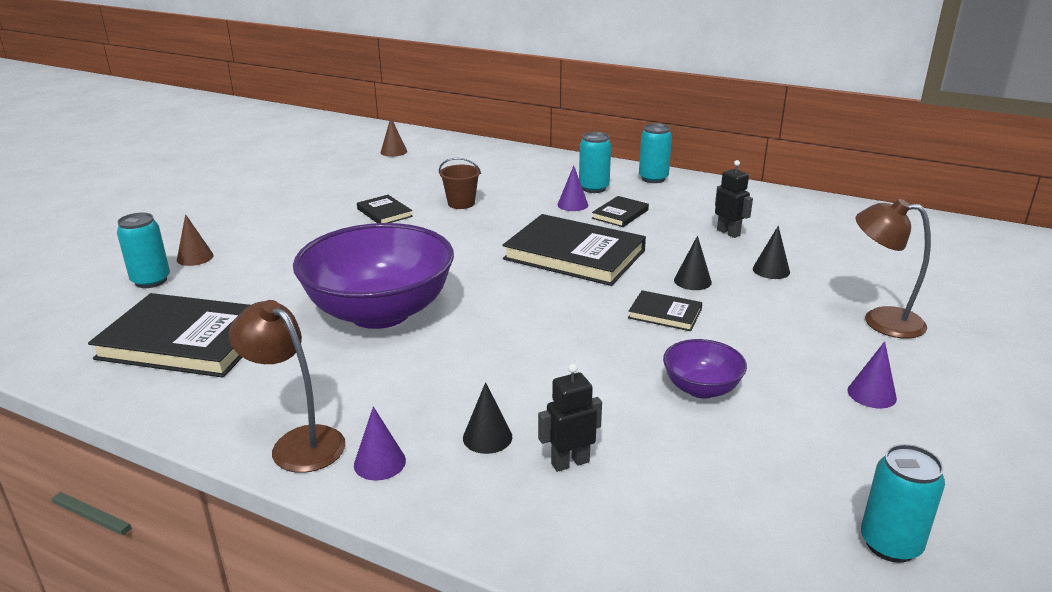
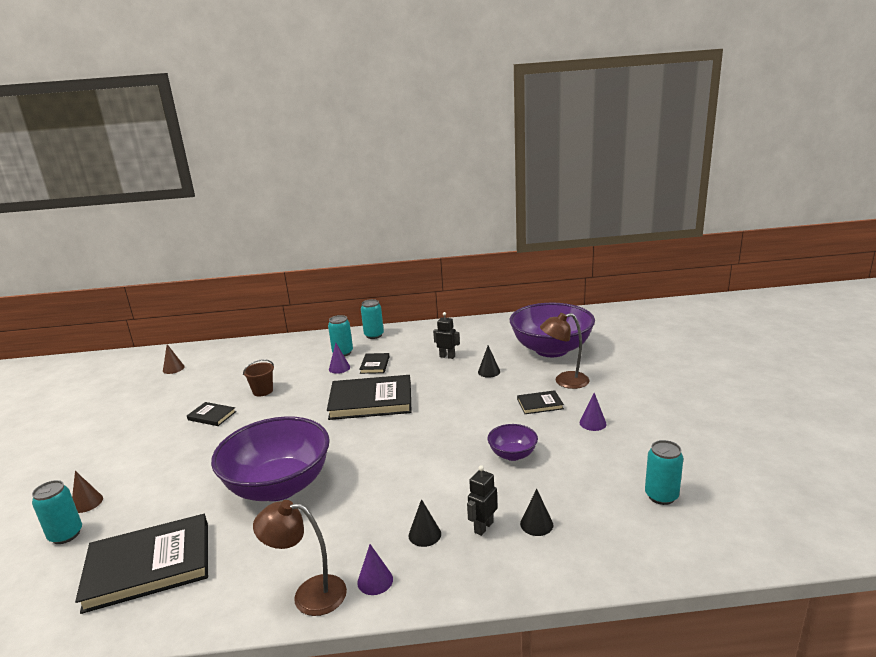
camera: 30 degrees left, 5 degrees down
(665, 314) = (456, 418): black book -> black book (540, 404)
(692, 281) = (453, 393): black cone -> black cone (536, 524)
(901, 270) = (551, 349): none -> purple bowl

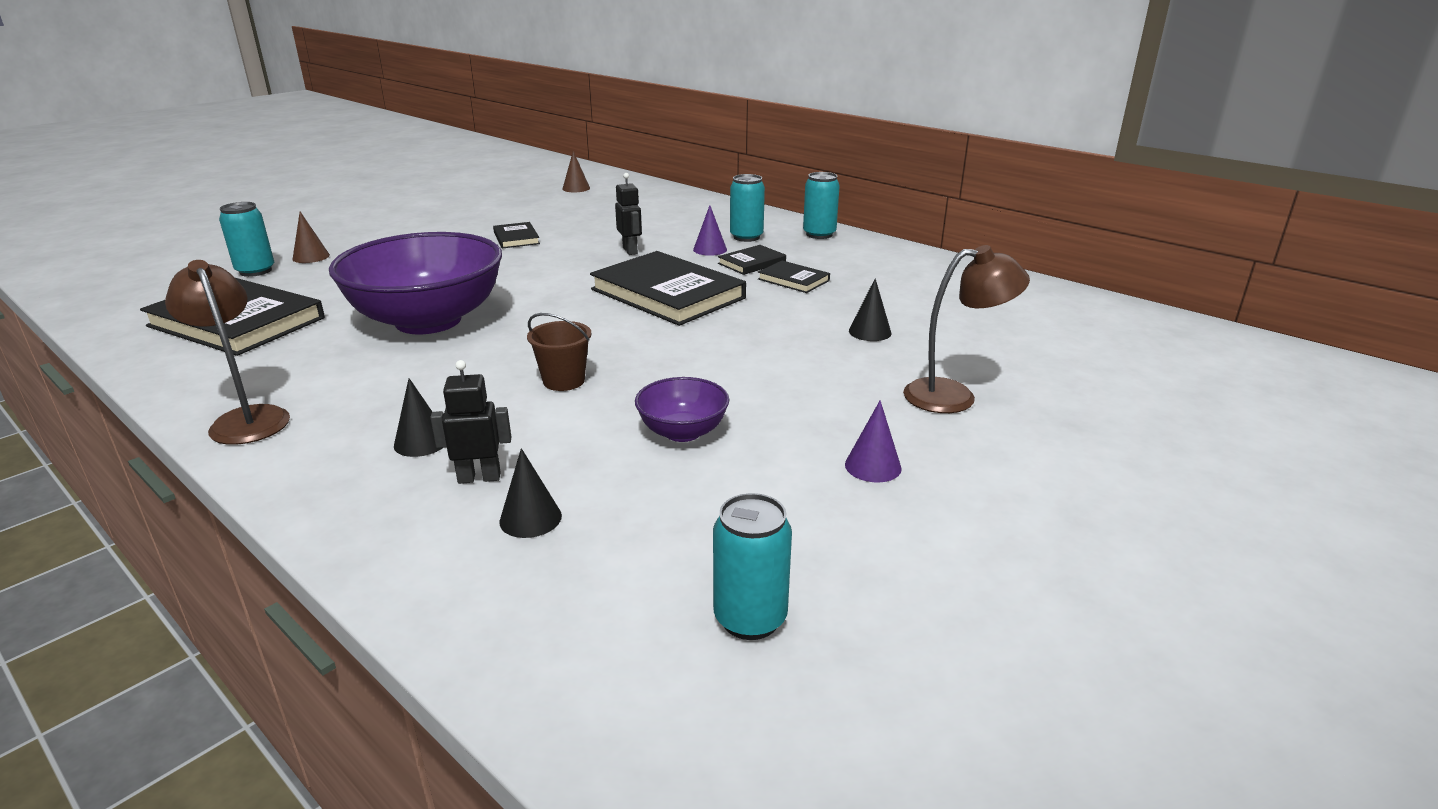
camera: 45 degrees right, 5 degrees up
(263, 391) = (598, 237): brown bucket -> brown bucket (564, 381)
(375, 580) = (300, 447): purple cone -> none
(447, 356) = (855, 292): black robot -> black robot (630, 251)
(540, 404) = (851, 401): black book -> black book (793, 280)
(551, 349) = (1027, 350): purple bowl -> none
(564, 381) = (954, 396): brown lamp -> brown lamp turned 135 degrees clockwise

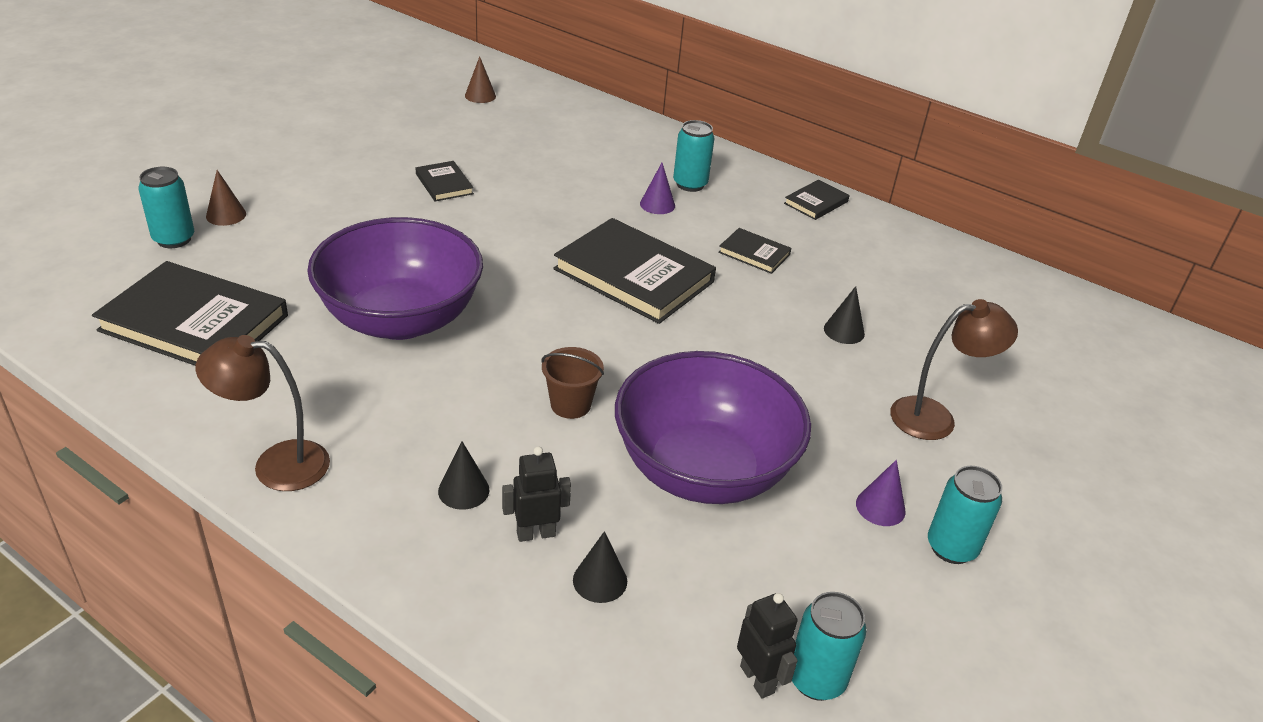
camera: 10 degrees left, 10 degrees up
(246, 419) = (276, 464): brown lamp -> brown lamp turned 45 degrees counterclockwise
(630, 251) = (574, 206): black robot -> black robot (757, 679)
(682, 432) = (703, 470): purple bowl -> purple bowl, size x2.20
(752, 263) = (706, 226): black book -> black book (816, 202)
(819, 234) = (764, 180): turquoise can -> turquoise can (951, 547)

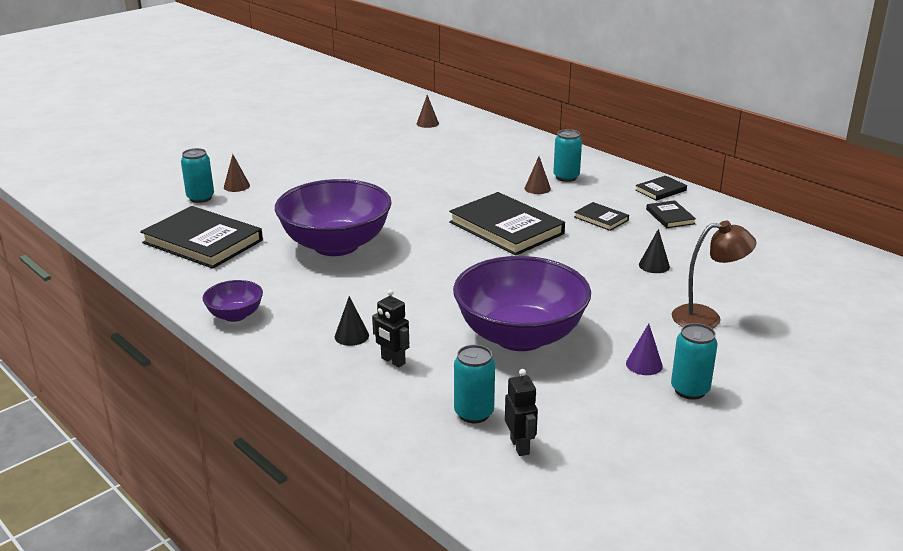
camera: 15 degrees right, 10 degrees down
(276, 464) = (235, 315): brown lamp -> purple bowl
(444, 184) = (387, 173): black book -> black book (670, 216)
(536, 533) = (393, 361): black robot -> black robot turned 135 degrees counterclockwise
(570, 405) = (438, 296): brown bucket -> none
(600, 580) = (428, 388): black cone -> none
(657, 204) = (537, 188): purple cone -> brown cone
(816, 679) = (561, 450): turquoise can -> turquoise can (474, 413)

